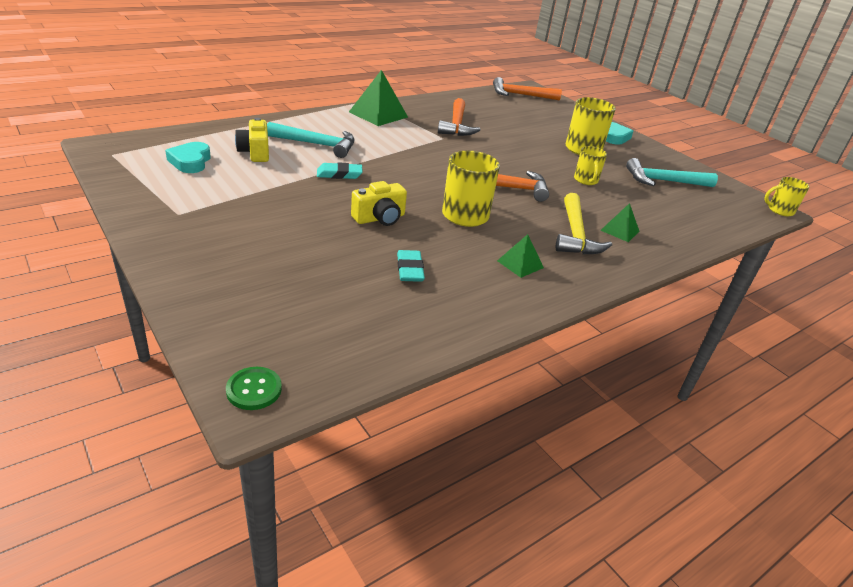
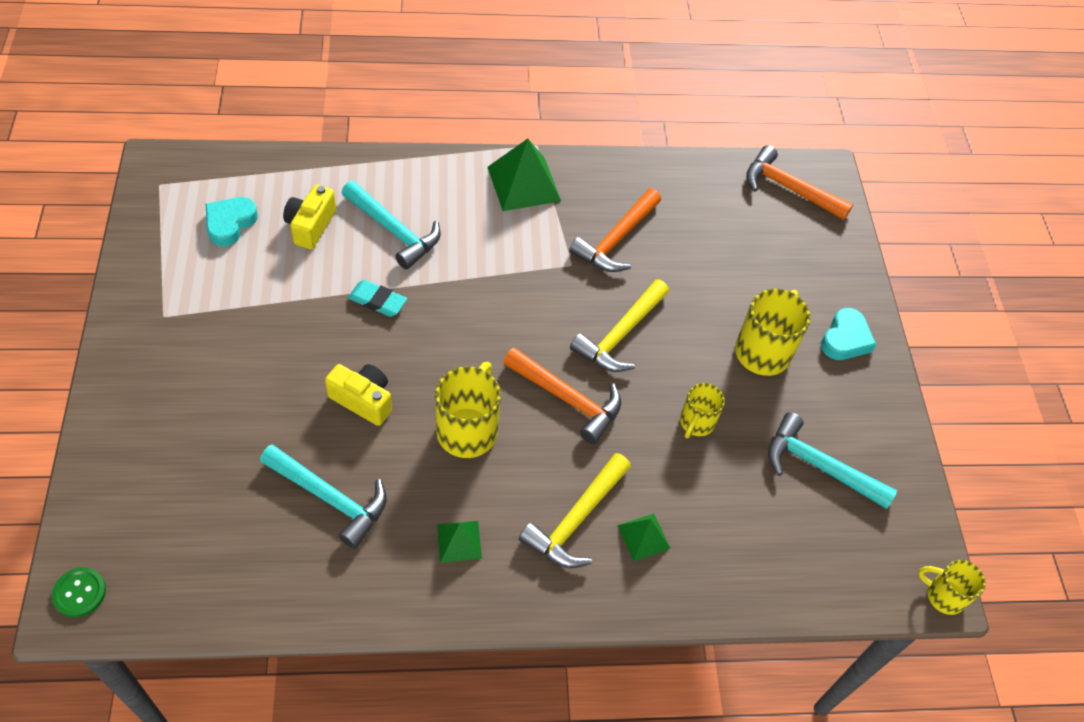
camera: 30 degrees right, 20 degrees up
(380, 218) = (363, 400): yellow camera -> yellow camera turned 150 degrees counterclockwise
(410, 269) = (330, 498): turquoise eraser -> turquoise hammer
(504, 158) = (621, 335): none -> yellow hammer

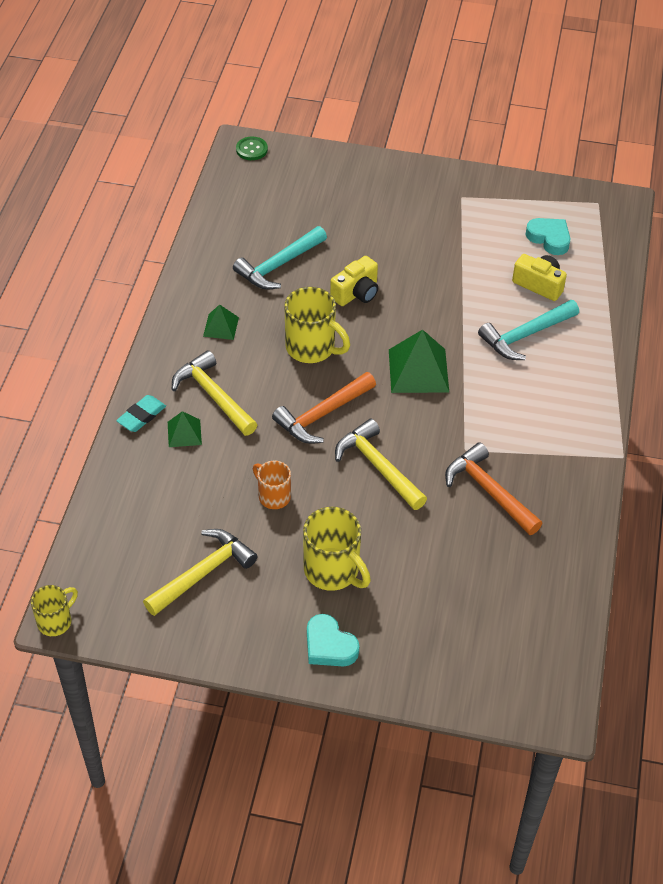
camera: 110 degrees right, 5 degrees down
(377, 301) = (450, 314): turquoise eraser -> turquoise eraser (141, 416)
(524, 183) = (571, 436): green pyramid -> green pyramid (418, 370)
(696, 423) = (273, 496): yellow mug -> orange mug
(789, 189) = (536, 666): orange hammer -> none
(819, 466) = (203, 573): turquoise hammer -> yellow hammer

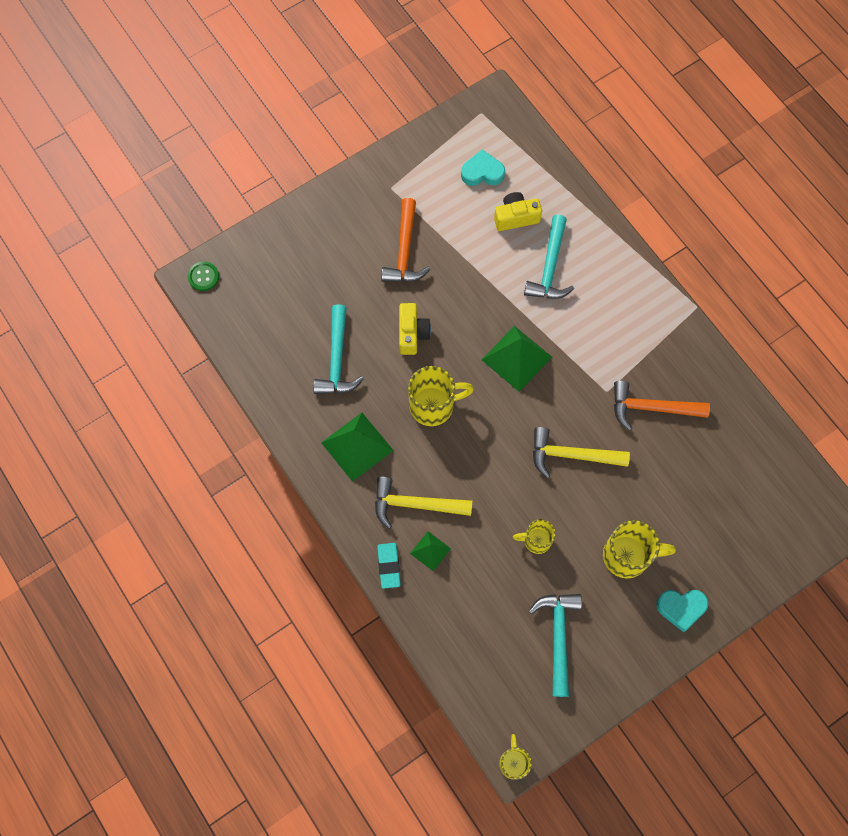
camera: 45 degrees left, 20 degrees up
(203, 573) = (558, 637): yellow hammer -> turquoise hammer
(221, 327) = (357, 446): green pyramid -> green pyramid, size x1.82
(273, 496) = (536, 540): orange mug -> yellow mug
(322, 414) = (497, 450): orange hammer -> orange hammer (405, 250)

